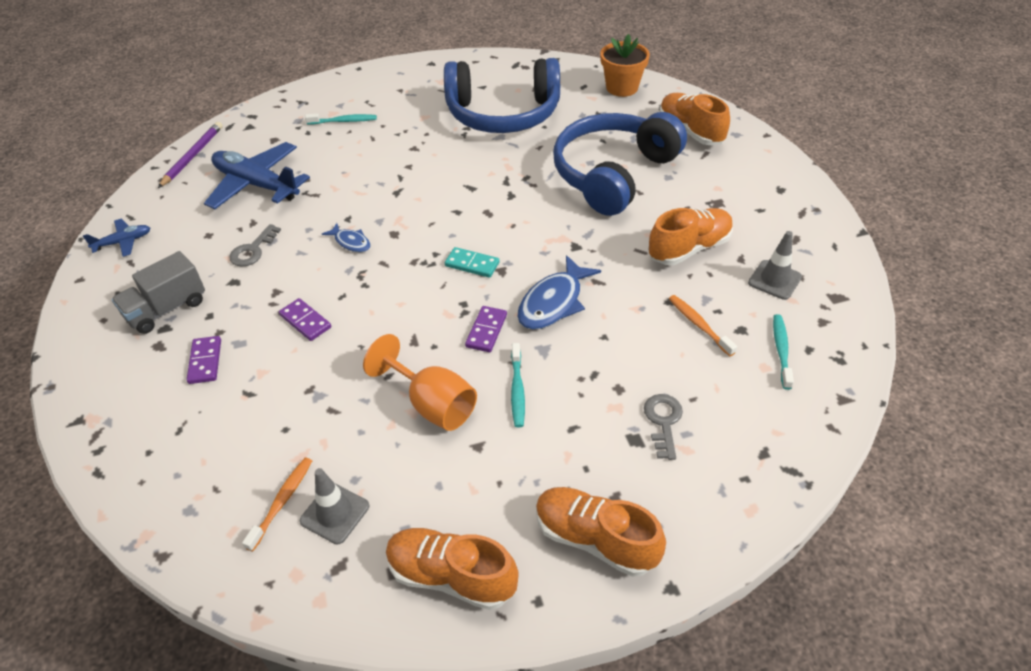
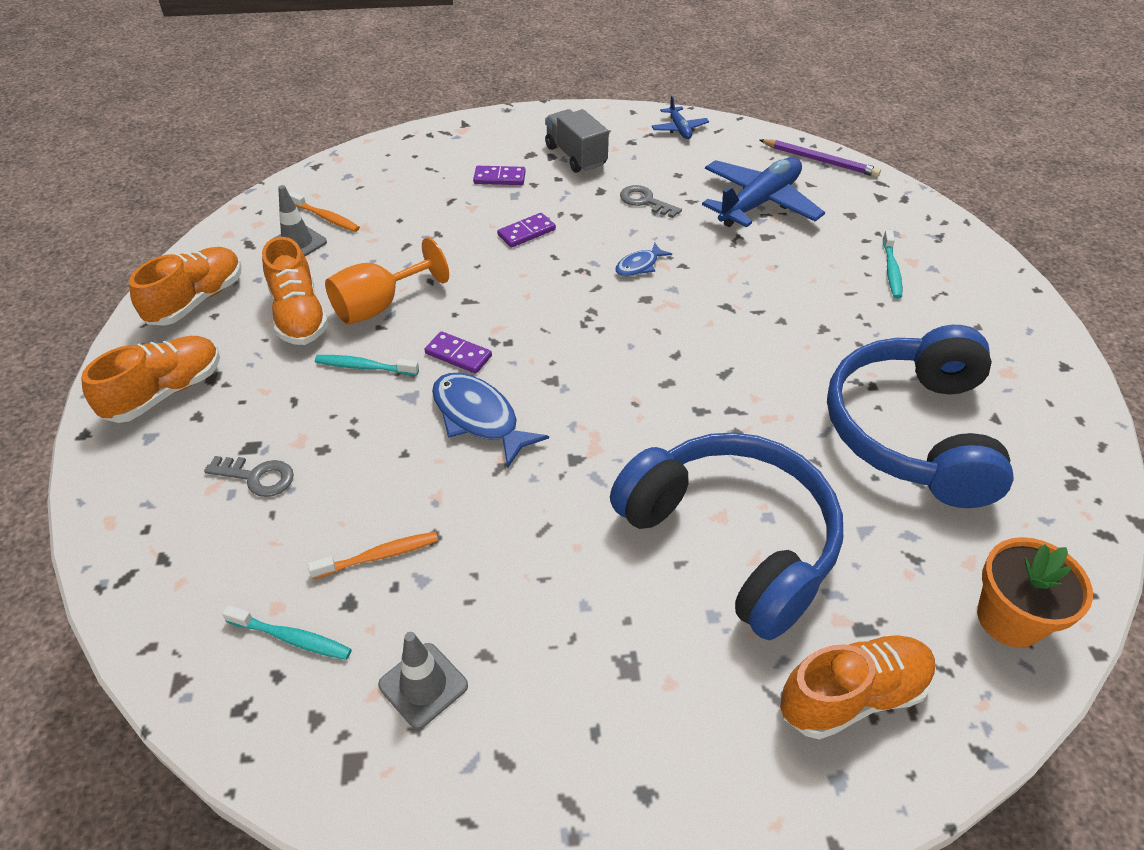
camera: 100 degrees right, 0 degrees up
(472, 264) = (571, 356): turquoise domino -> none
(689, 248) = (529, 591): orange shoe -> orange shoe (299, 315)

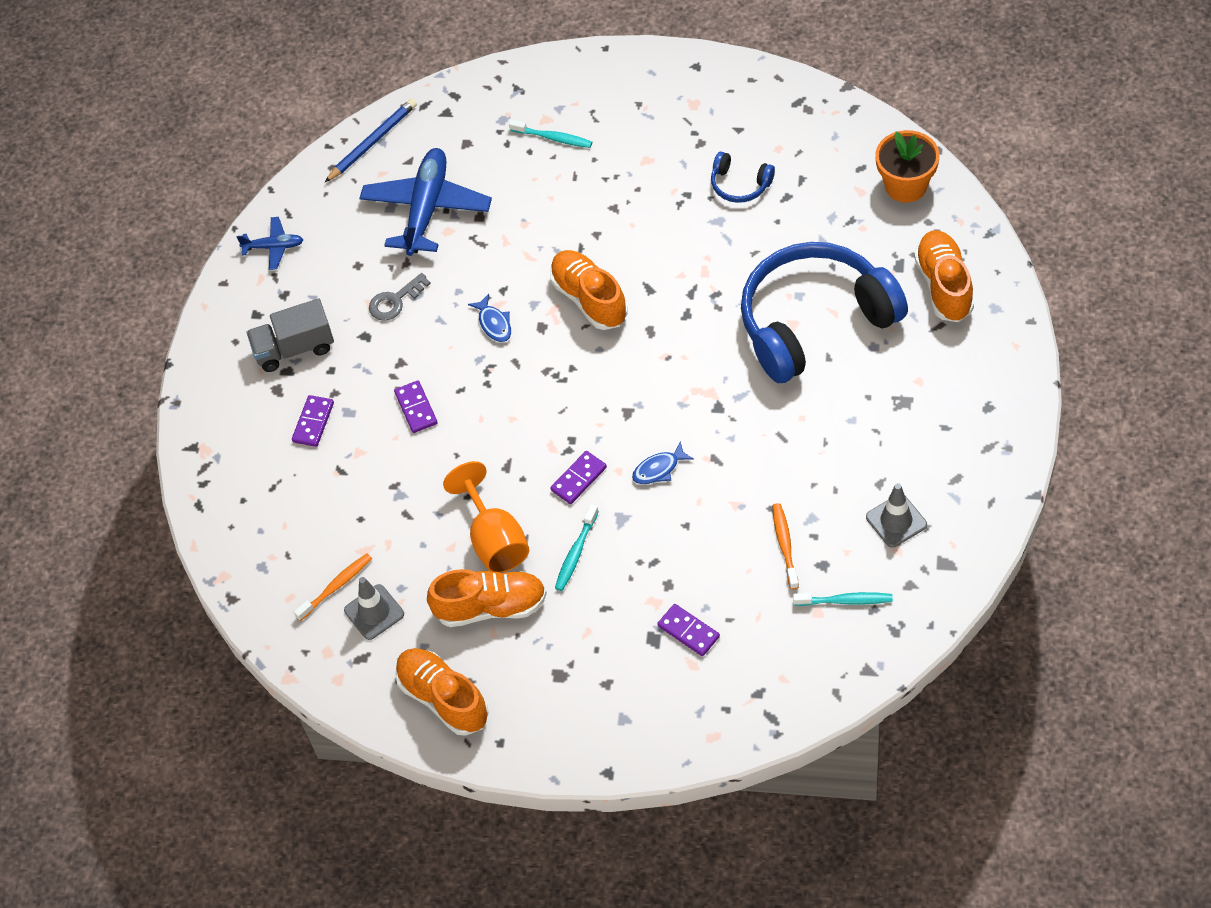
camera: 70 degrees left, 10 degrees up
(165, 392) = (570, 712): orange shoe -> orange shoe (589, 299)
(257, 477) = (688, 631): grey key -> purple domino
(292, 638) = (845, 601): turquoise toothbrush -> turquoise toothbrush turned 60 degrees clockwise
(479, 418) = (659, 469): blue fish -> blue fish, size x0.55
(759, 203) = (427, 209): blue plane -> blue plane turned 45 degrees clockwise
(820, 161) = (372, 142): purple pencil -> blue pencil
(912, 432) = (740, 184): blue headphones -> blue headphones, size x0.41

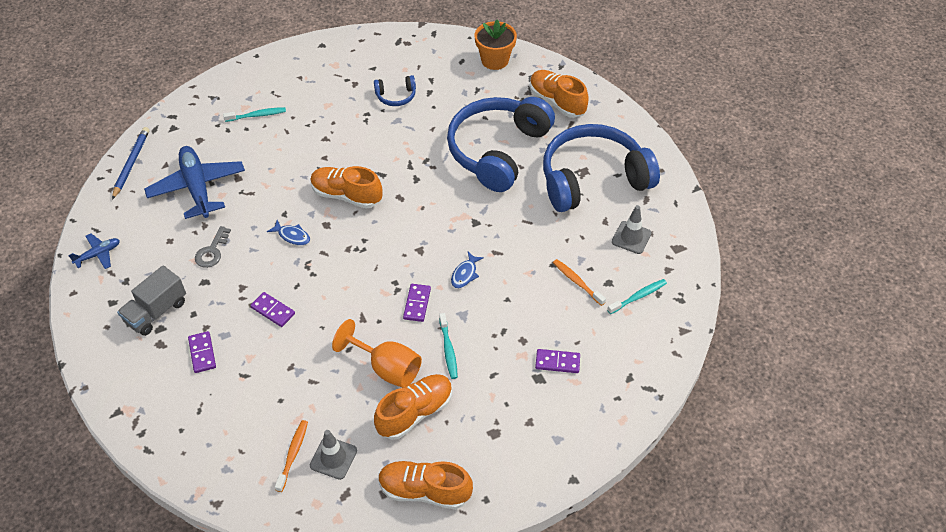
camera: 40 degrees left, 5 degrees down
(908, 418) = (593, 179): none -> blue headphones

